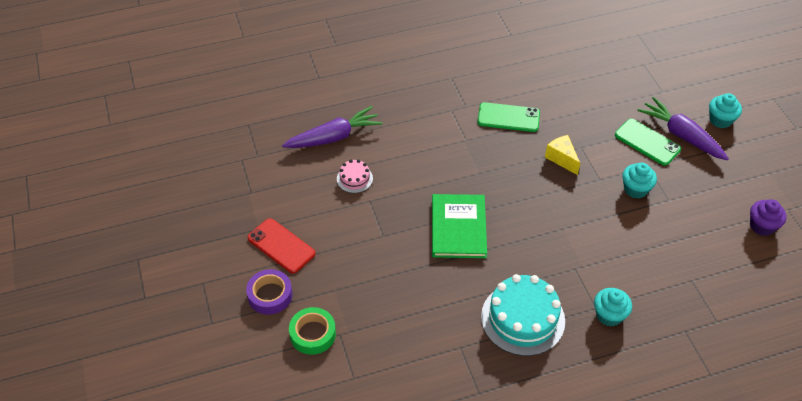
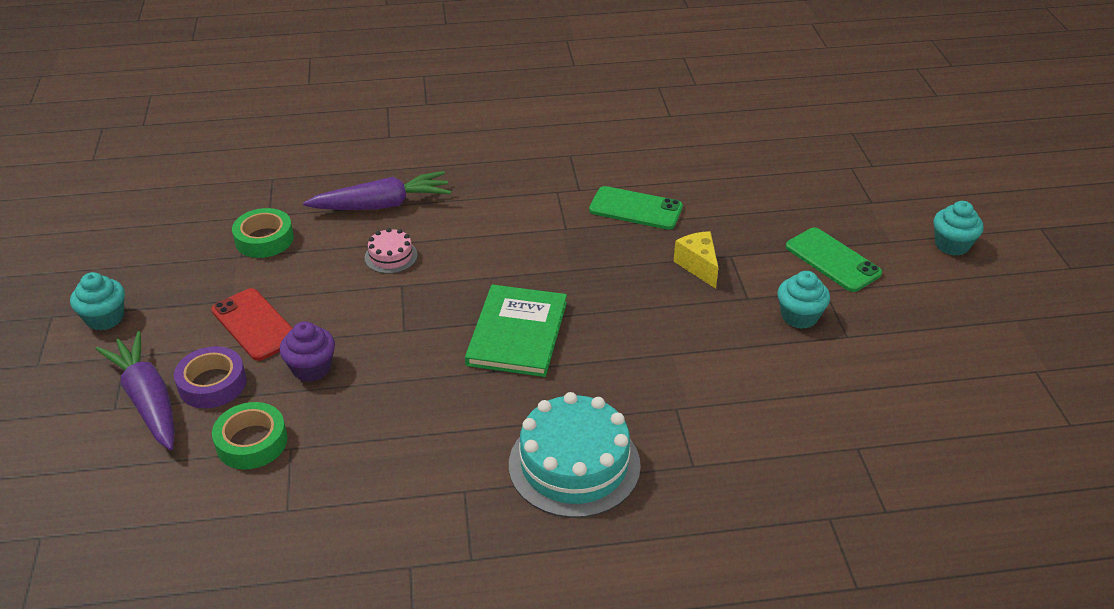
camera: 10 degrees right, 10 degrees down
(262, 176) = (264, 239): none -> green tape
(609, 315) = (712, 478): turquoise cupcake -> turquoise cupcake (105, 318)
(681, 135) = (887, 257): purple carrot -> purple carrot (148, 400)
(762, 226) = (989, 388): purple cupcake -> purple cupcake (311, 368)

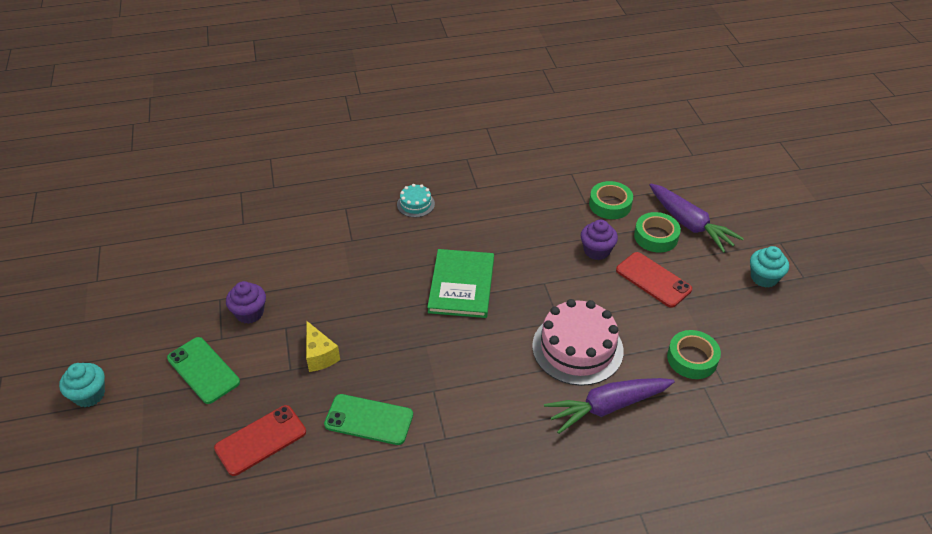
camera: 175 degrees right, 5 degrees up
(212, 384) = (656, 236): purple tape -> green tape
(391, 256) = (577, 348): pink cake -> pink cake, size x2.05
(574, 464) = (415, 204): turquoise cake -> turquoise cake, size x0.49
(746, 199) = (260, 440): none -> red phone
(799, 316) = (249, 313): turquoise cupcake -> purple cupcake

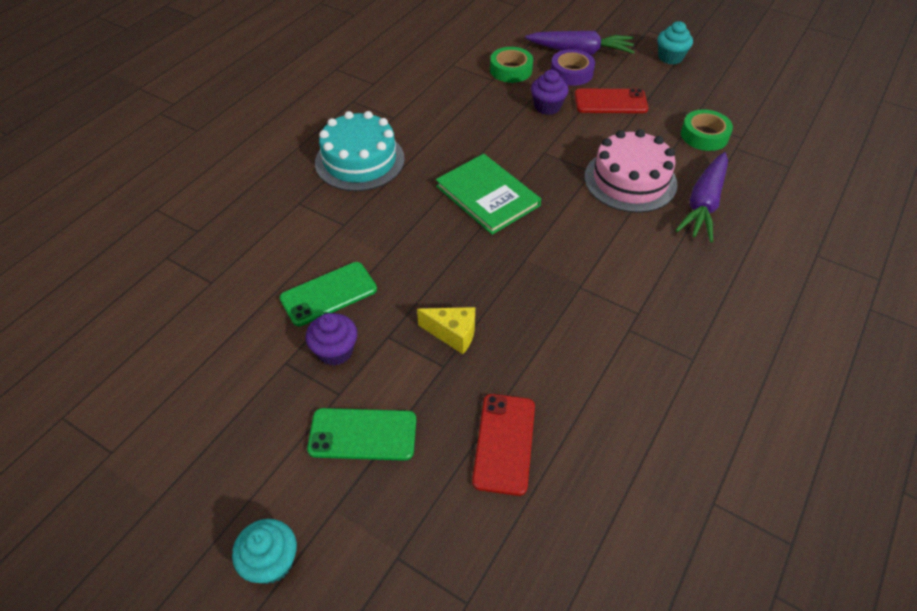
camera: 45 degrees left, 5 degrees up
(369, 420) = (565, 348): green phone -> green phone (328, 294)
(415, 204) = (360, 160): turquoise cake -> turquoise cake, size x2.05
(656, 236) = (571, 73): green tape -> purple tape

